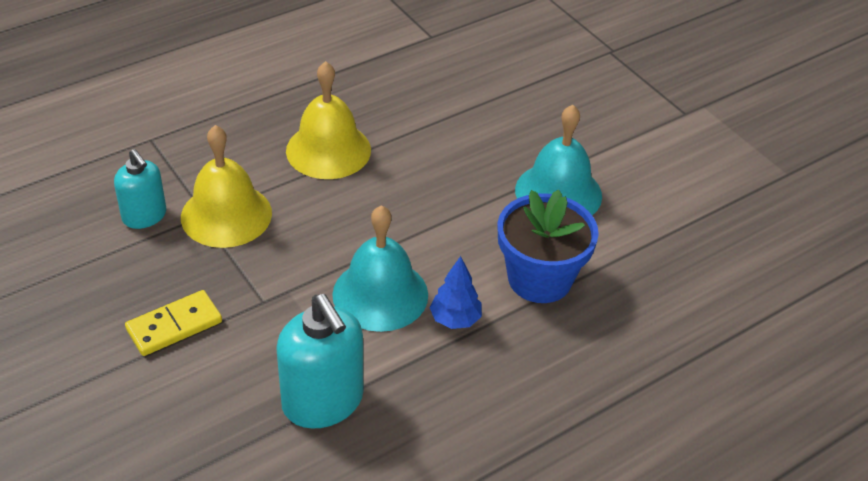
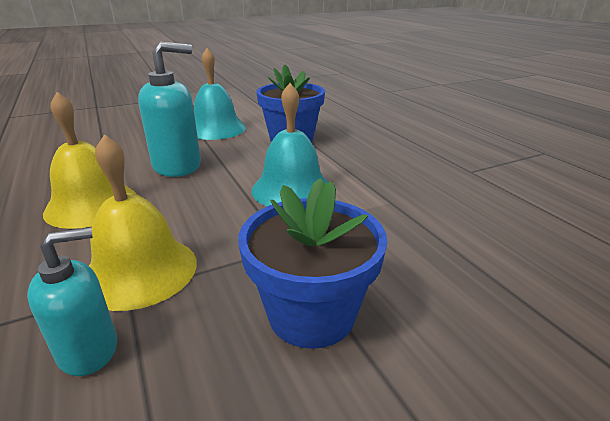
camera: 80 degrees left, 15 degrees down
(174, 325) = (311, 314): yellow domino -> blue flower pot
(323, 402) = (410, 219): turquoise soap dispenser -> turquoise soap dispenser (177, 166)
(455, 319) = (323, 164): blue tree -> none

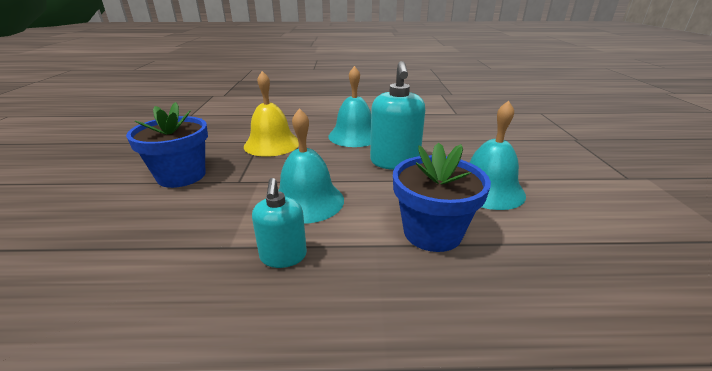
camera: 115 degrees right, 0 degrees up
(89, 349) = (236, 135): turquoise soap dispenser -> turquoise soap dispenser (283, 256)
(91, 204) = (354, 136): yellow bell -> turquoise bell

